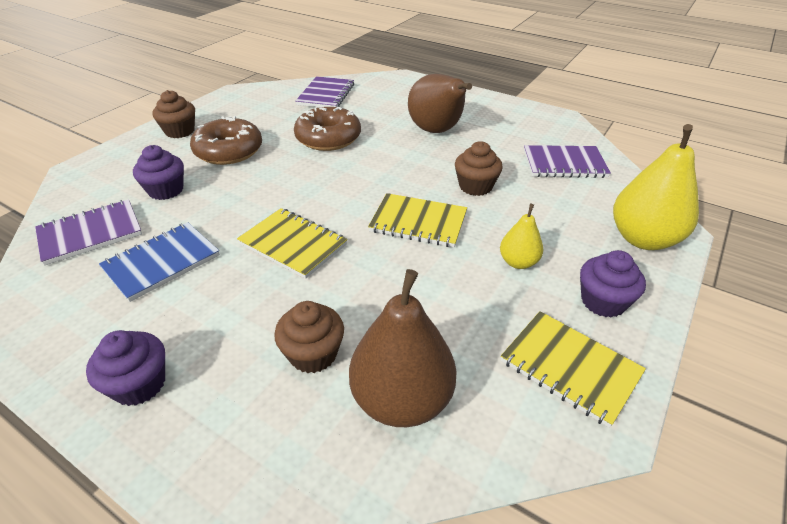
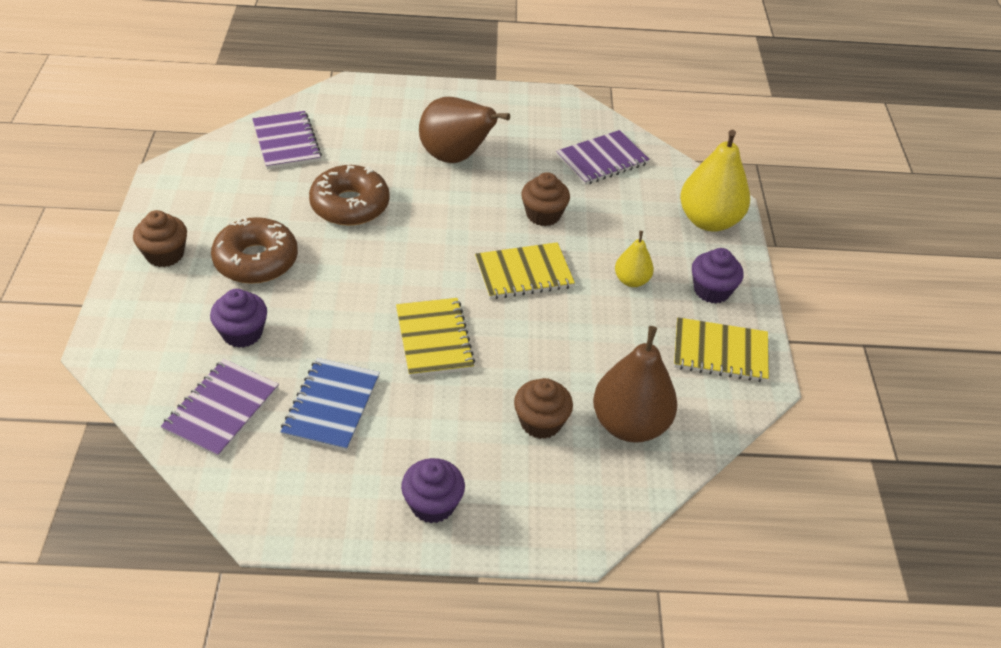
camera: 35 degrees left, 5 degrees up
(293, 244) = (434, 339): yellow notebook -> yellow notebook turned 75 degrees clockwise

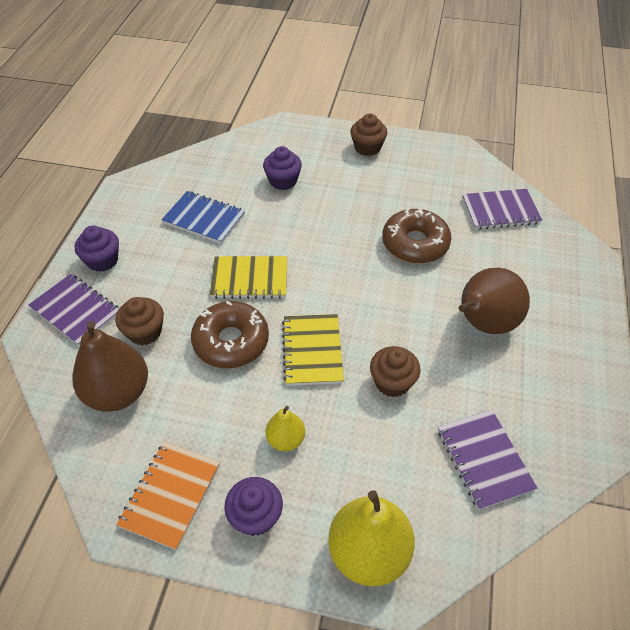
camera: 105 degrees right, 5 degrees up
(221, 409) = (219, 171): purple notebook -> purple notebook (76, 311)
(256, 260) = (355, 189): brown donut -> brown donut (231, 341)
(720, 352) = (170, 495): yellow notebook -> orange notebook

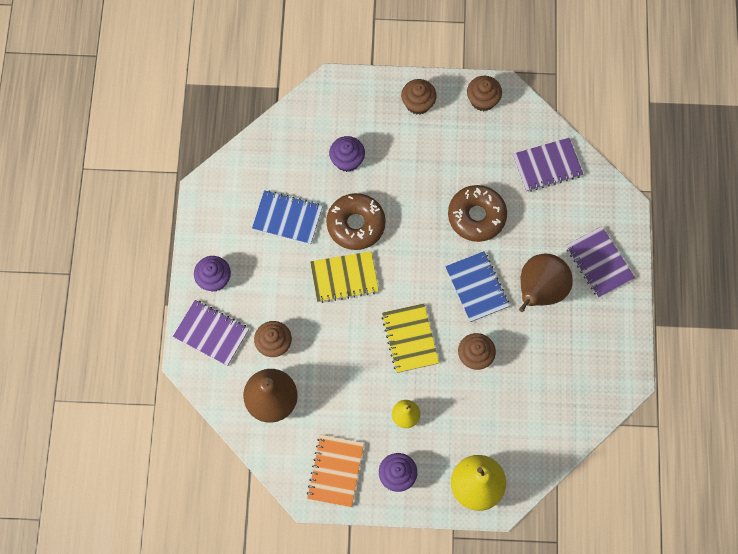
camera: 10 degrees left, 20 degrees up
(231, 341) = (345, 341): brown donut -> brown donut (356, 224)
(405, 309) = (477, 287): none -> blue notebook
(435, 153) = (482, 100): none -> brown cupcake
(484, 459) = (547, 407): purple notebook -> purple notebook (599, 263)

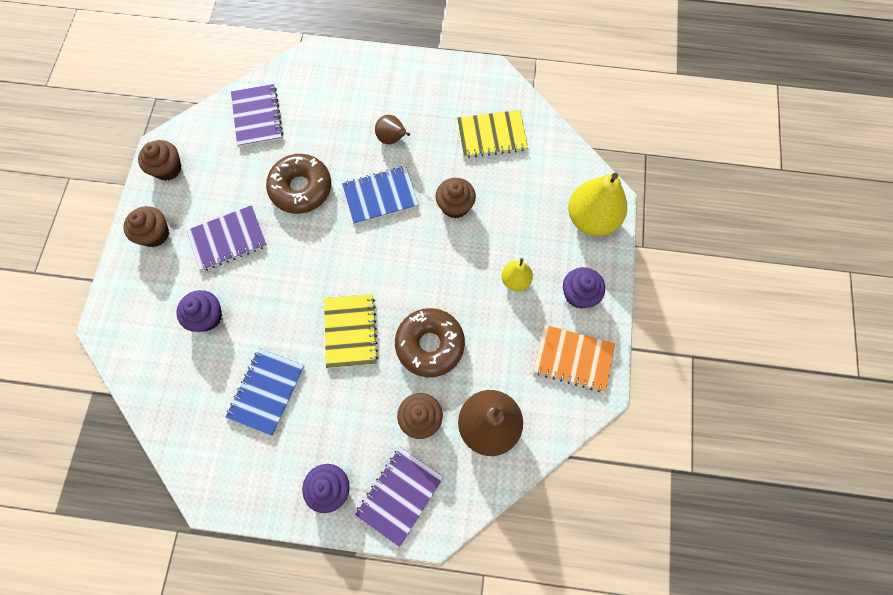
camera: 85 degrees left, 0 degrees up
(356, 224) = (288, 313): brown donut -> brown donut (430, 344)
(410, 339) = (430, 268): yellow notebook -> yellow notebook (491, 135)
(539, 291) = (392, 139): brown pear -> brown pear, size x0.53
(599, 263) = (370, 84): purple notebook -> purple notebook (228, 239)

